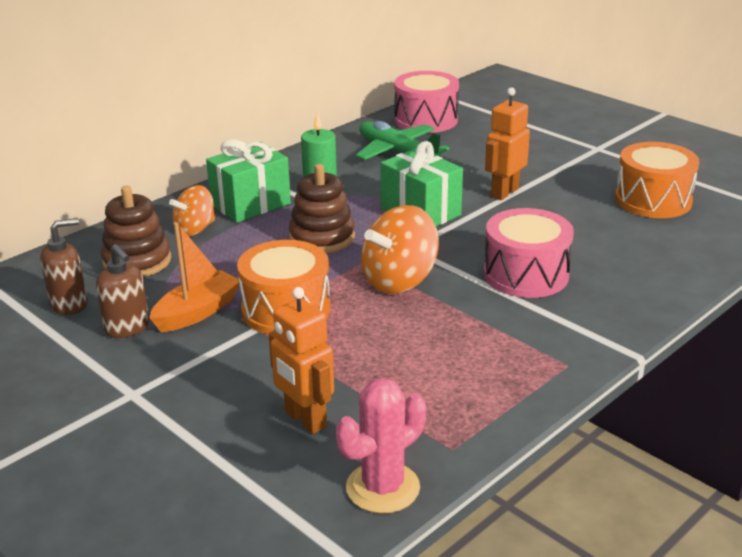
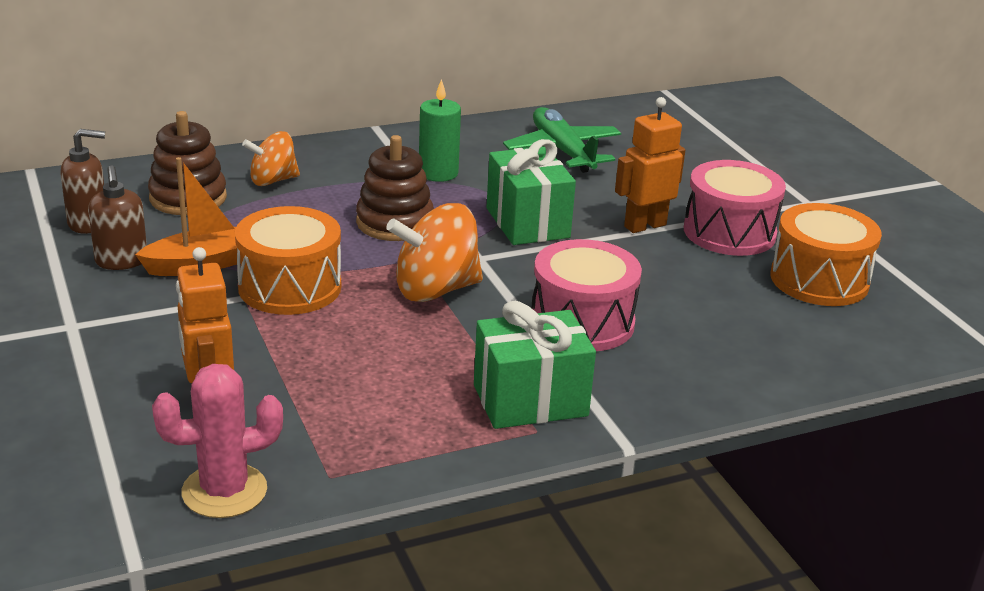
camera: 20 degrees right, 0 degrees up
(250, 204) = (352, 169): green gift -> green gift (530, 400)
(426, 120) = (630, 123): pink drum -> pink drum (729, 232)

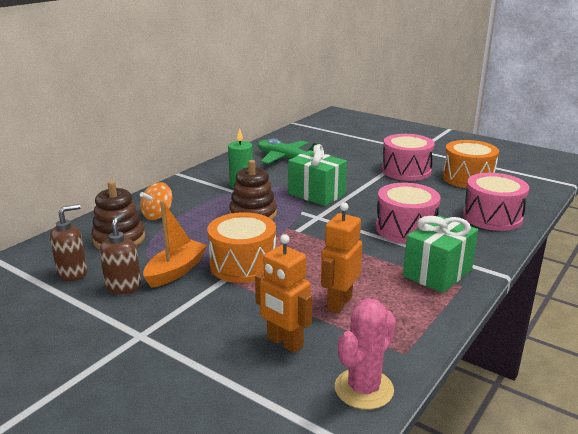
camera: 30 degrees left, 5 degrees down
(121, 261) = (123, 287): brown soap dispenser -> brown soap dispenser turned 120 degrees counterclockwise
(435, 290) = (319, 239): orange spinning top -> none
(644, 225) = (368, 179): orange robot -> orange robot (339, 303)
(753, 356) = (492, 217): none -> pink drum

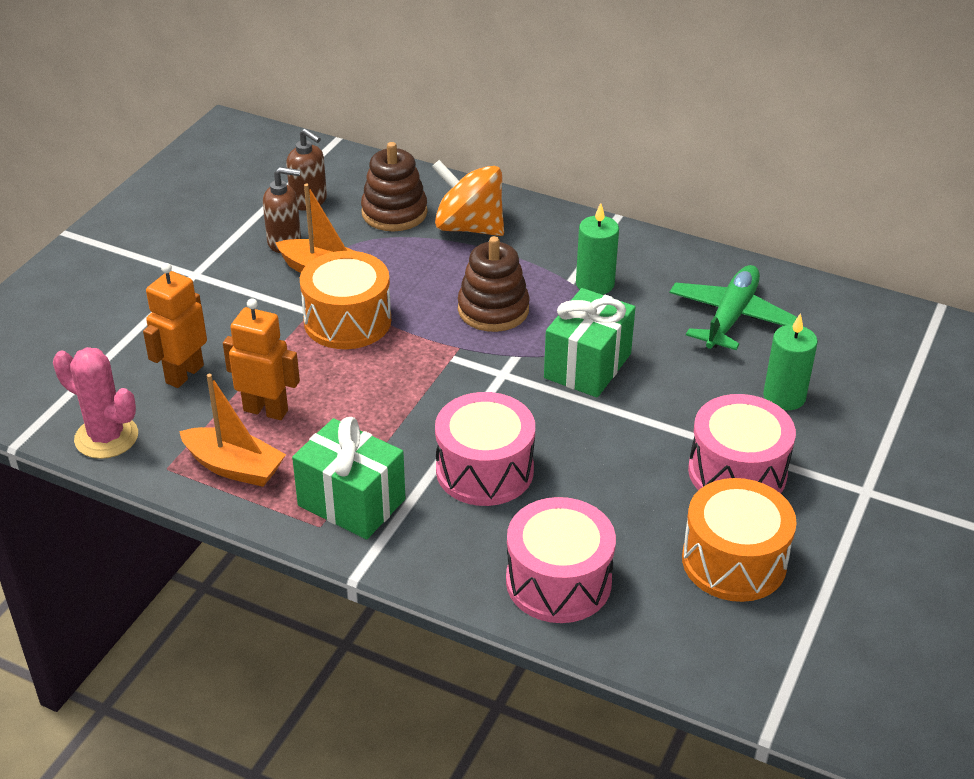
camera: 80 degrees right, 15 degrees up
(157, 215) = (469, 227): orange spinning top -> orange spinning top, size x1.56
(352, 156) = (784, 397): none -> green candle
(403, 319) = (234, 467): none -> orange boat

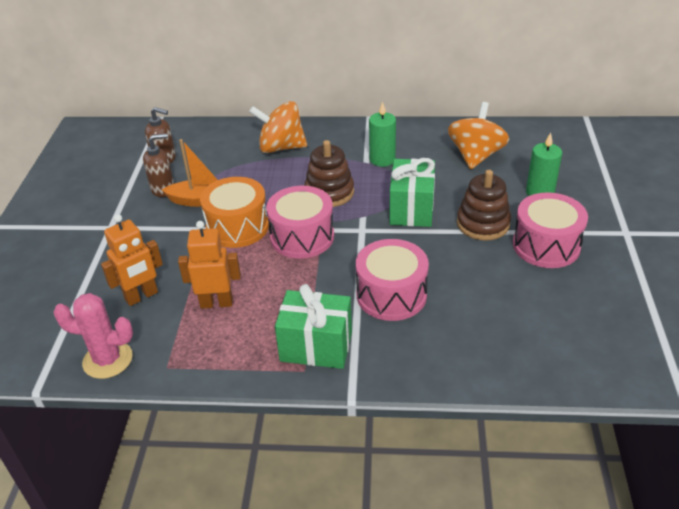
camera: 20 degrees left, 0 degrees up
(184, 374) = (142, 296): orange robot -> orange robot turned 135 degrees counterclockwise
(234, 467) = (217, 350): orange boat -> none
(394, 213) = (226, 151): brown stacking toy -> brown stacking toy (483, 224)
(558, 581) = (488, 352): pink drum -> pink drum (302, 237)
(730, 317) = (476, 156): green plane -> orange spinning top
(734, 561) = (584, 301): orange drum -> none

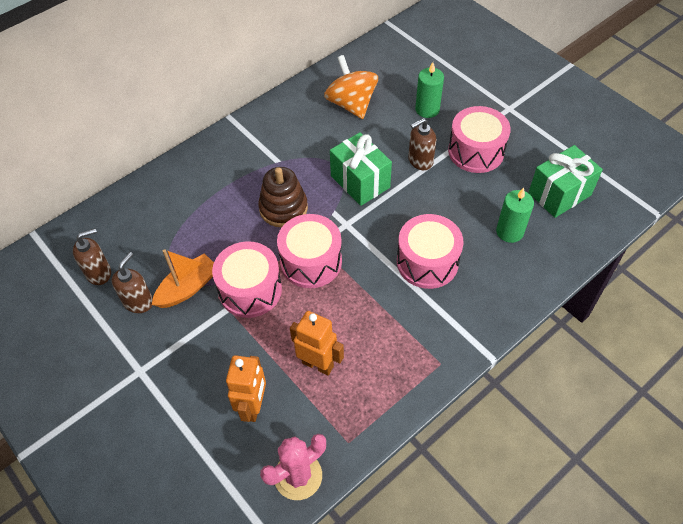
camera: 45 degrees left, 15 degrees up
(216, 303) = (318, 364): orange robot -> orange robot turned 75 degrees clockwise
(237, 227) = (250, 290): orange drum -> pink drum
(281, 147) = (191, 192): orange spinning top -> none
(316, 346) = (427, 340): green gift -> green gift (559, 194)
(382, 159) = (287, 151): green candle -> green candle (509, 232)
(483, 224) = (420, 161): brown stacking toy -> brown soap dispenser

